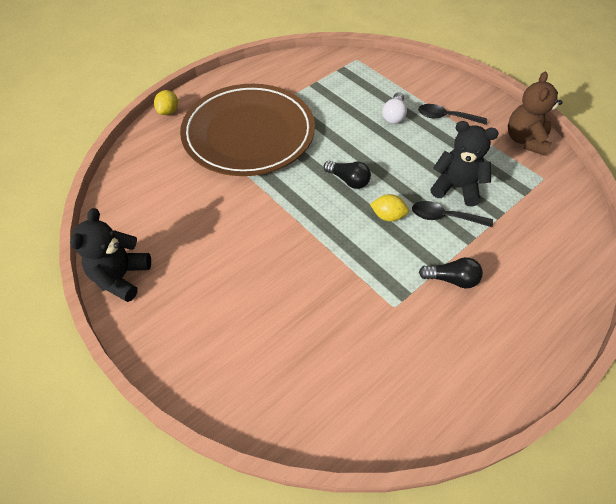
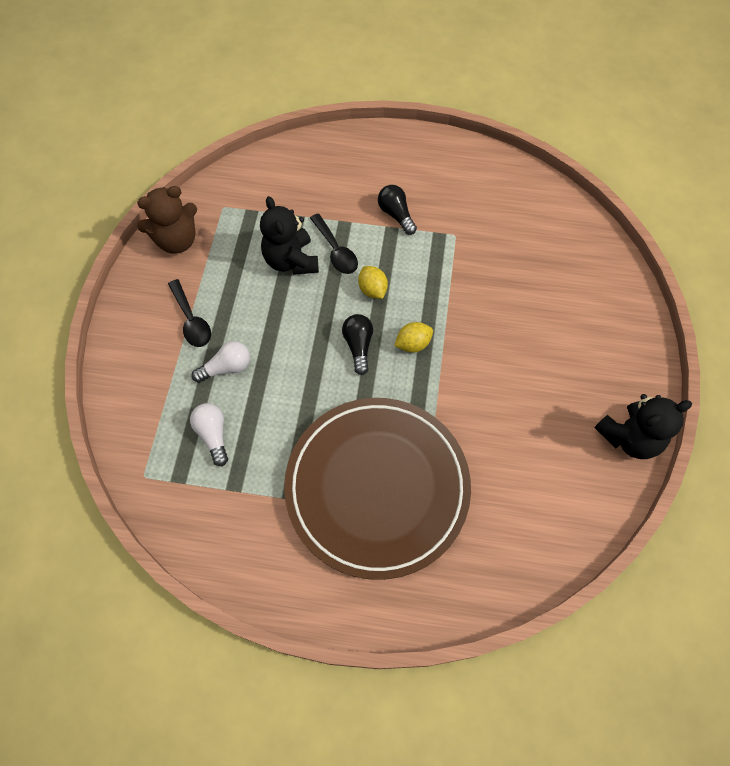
camera: 130 degrees left, 10 degrees up
(168, 111) = (422, 615): yellow lemon -> yellow lemon (413, 344)
(354, 91) = (213, 435): none -> white light bulb

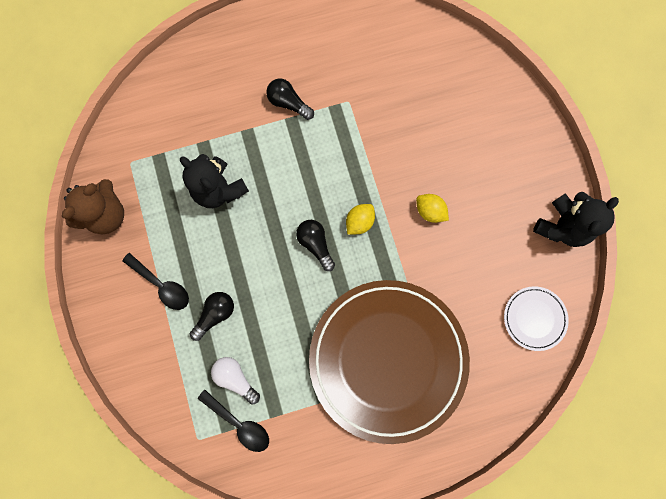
camera: 25 degrees left, 15 degrees up
(226, 368) = (215, 314): white light bulb -> black light bulb
(336, 251) = (253, 162): black spoon -> black spoon (239, 423)
(372, 290) = (302, 186): yellow lemon -> yellow lemon (430, 211)
(558, 517) = (534, 318): none -> white plate

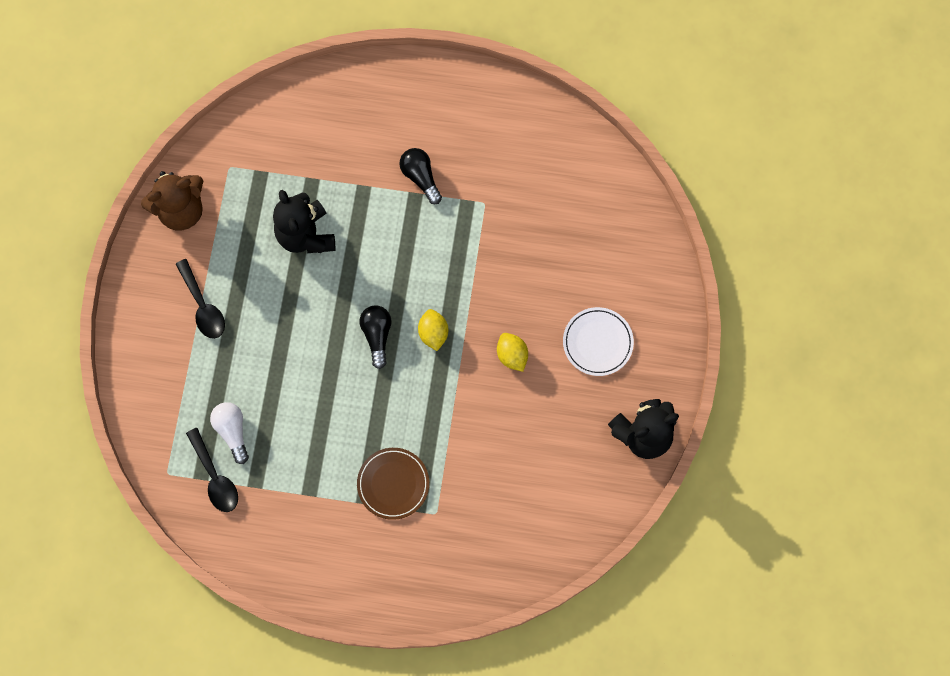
camera: 25 degrees right, 5 degrees down
(215, 314) = (242, 359): black light bulb -> none
(359, 222) = (433, 333): yellow lemon -> yellow lemon turned 75 degrees counterclockwise
(387, 359) = (393, 484): brown plate -> brown plate, size x0.41
(534, 318) = (564, 513): white plate -> white plate (597, 342)

